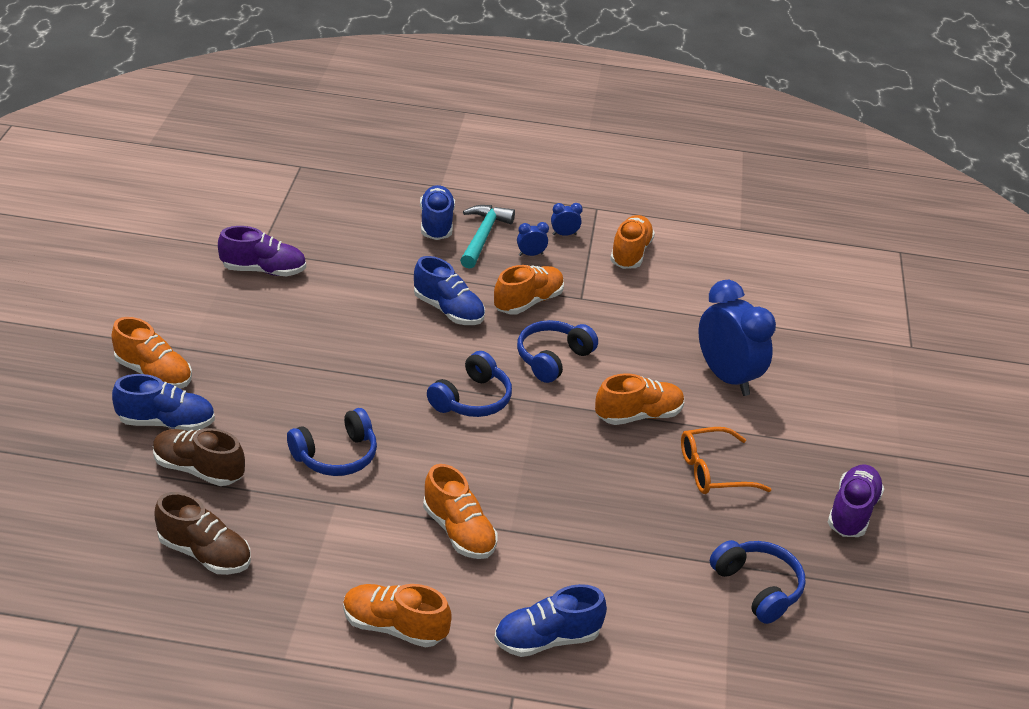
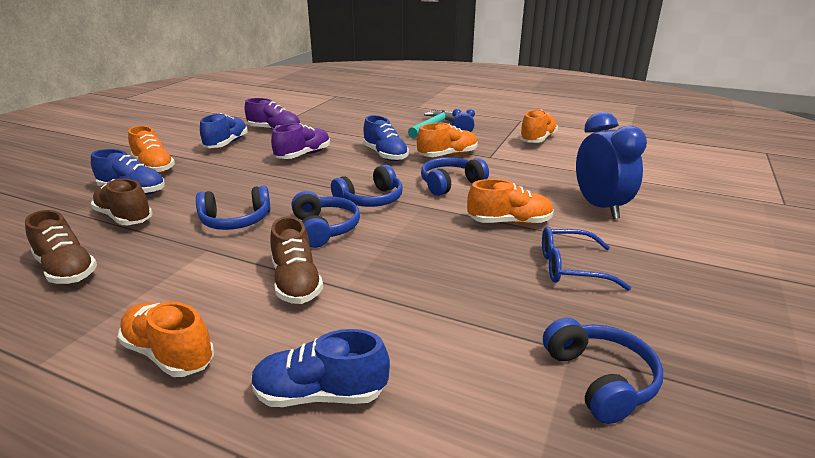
camera: 20 degrees right, 10 degrees down
(436, 224) = (404, 120): blue shoe -> blue shoe (226, 144)
(444, 454) = (324, 229): none -> blue headphones
(459, 531) = (296, 283): orange shoe -> brown shoe
(564, 234) = (491, 129): blue clock -> none
(713, 471) = (570, 267): orange glasses -> blue glasses
(852, 512) = (727, 320): purple shoe -> purple shoe (303, 155)

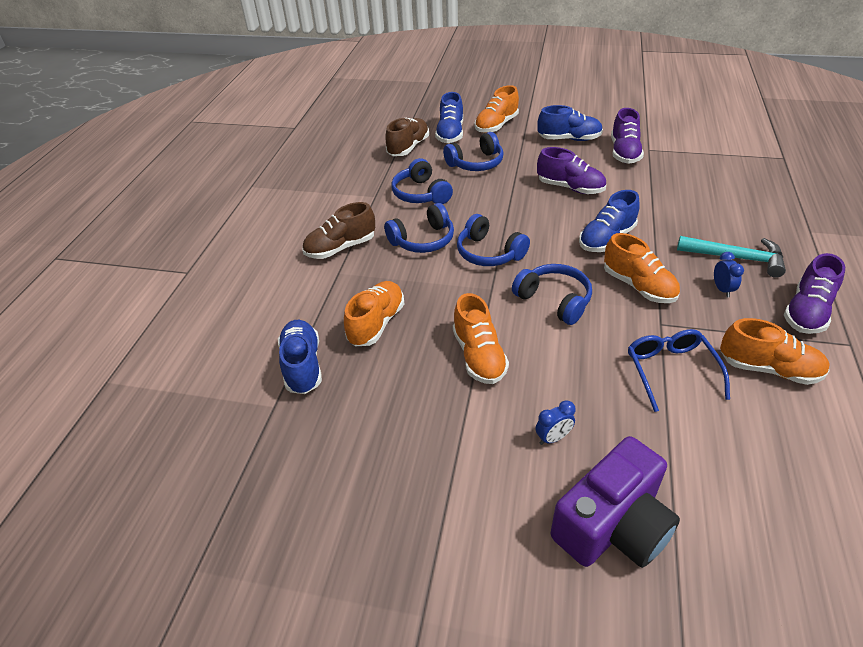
camera: 80 degrees right, 15 degrees up
(67, 270) = (337, 156): brown shoe -> none
(169, 354) = (261, 223): orange shoe -> orange shoe (376, 323)
(320, 394) = (228, 289): blue shoe -> blue shoe (302, 366)
(491, 122) = (807, 312): none -> purple shoe
(570, 267) = (399, 407): blue glasses -> blue glasses (670, 370)
(600, 207) = (553, 438): blue clock -> blue clock, size x0.41
(600, 380) = (241, 424): blue headphones -> blue headphones (476, 163)
(670, 201) = (613, 525): none -> purple camera

